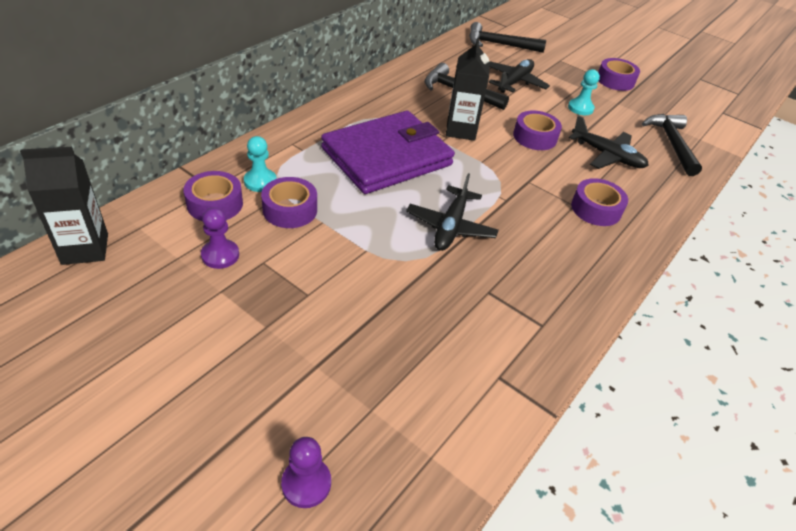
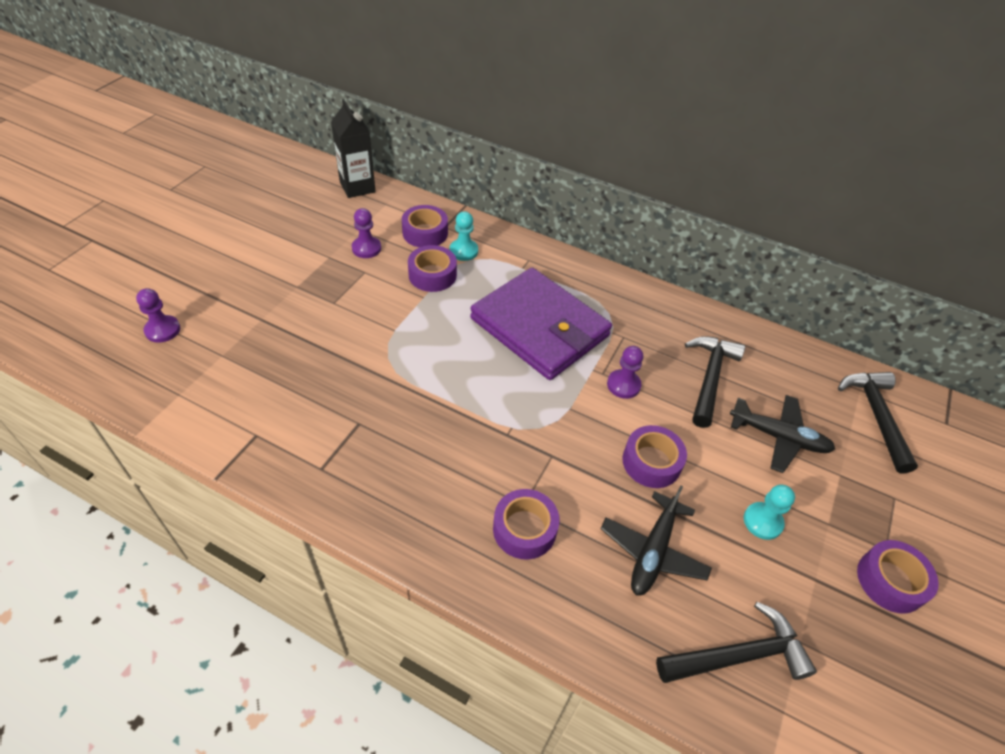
camera: 80 degrees right, 5 degrees up
(450, 227) = (445, 387): black plane -> none
(461, 130) = (623, 385): black carton -> purple pawn

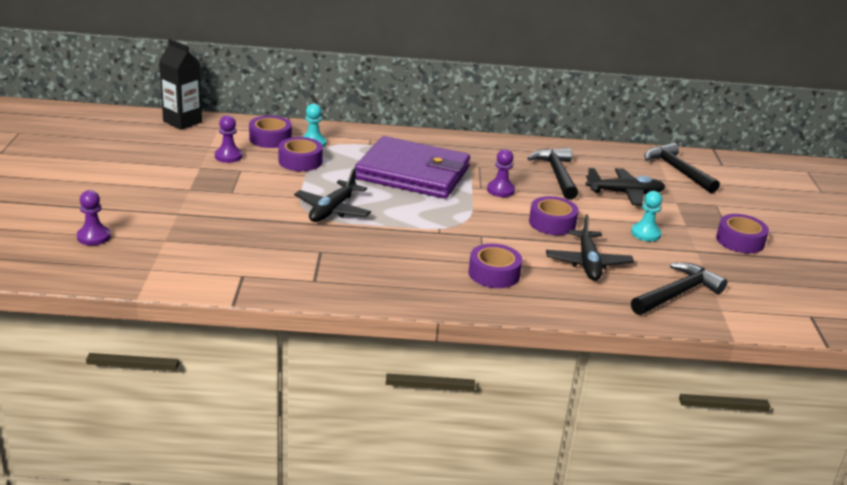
camera: 25 degrees left, 20 degrees down
(414, 361) = (332, 210): none -> black plane

